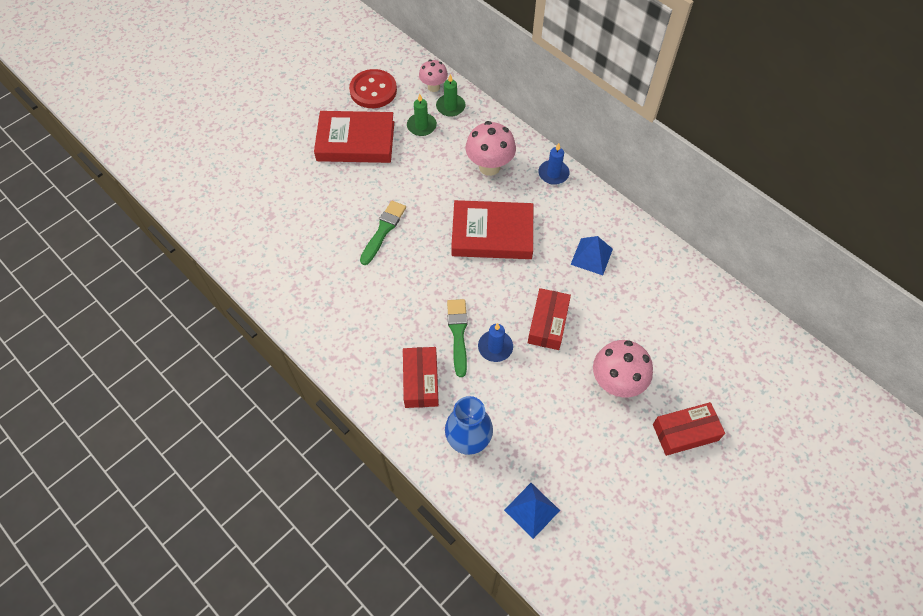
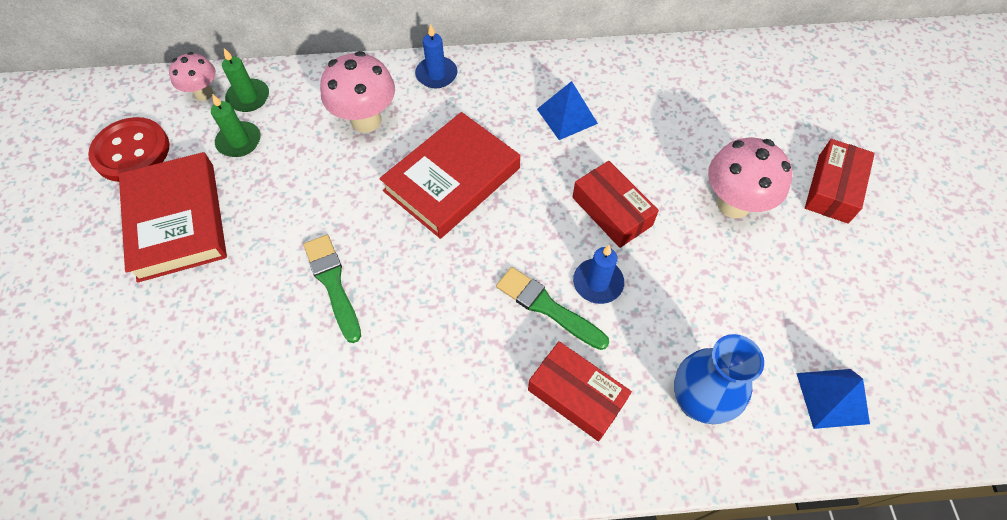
camera: 50 degrees left, 0 degrees up
(355, 141) = (177, 221): red book -> red book turned 60 degrees counterclockwise

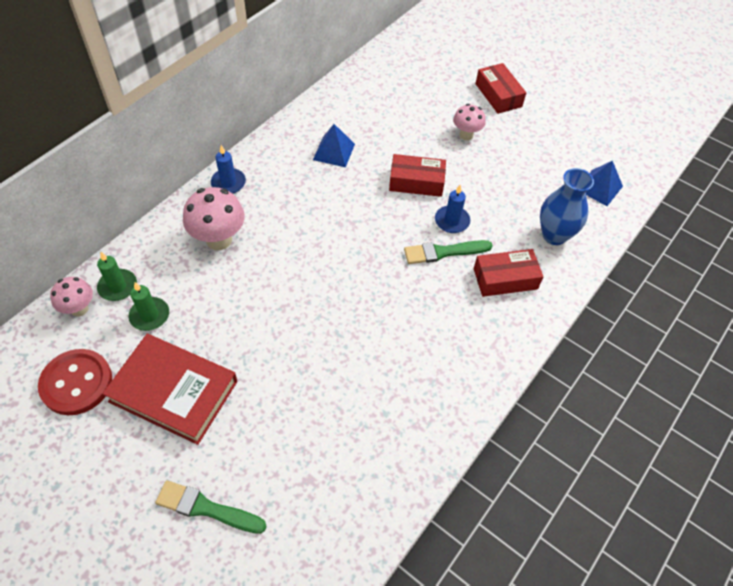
camera: 50 degrees left, 5 degrees down
(333, 283) = (320, 338): green brush -> green brush (206, 508)
(452, 179) = (314, 231): red book -> none
(733, 204) = (466, 135): pink mushroom -> pink mushroom, size x0.62

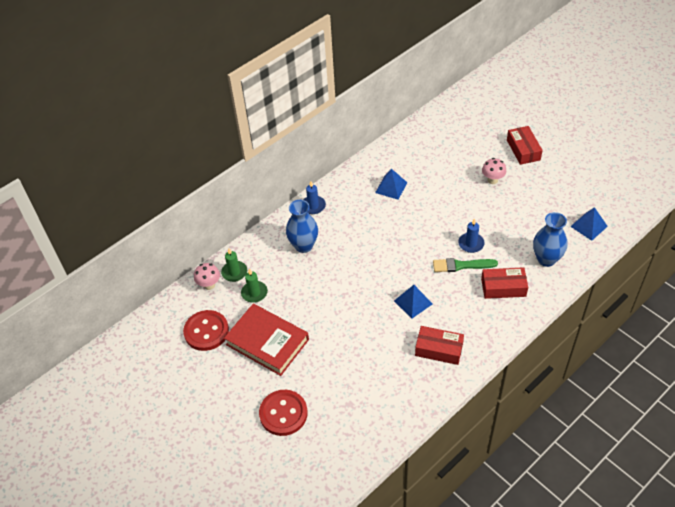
camera: 15 degrees right, 5 degrees down
(206, 508) = (283, 413): green brush -> red button
(219, 240) = (303, 246): pink mushroom -> blue vase
(384, 310) = (413, 302): none -> blue pyramid
(416, 182) = (449, 214): red box -> red box (439, 349)

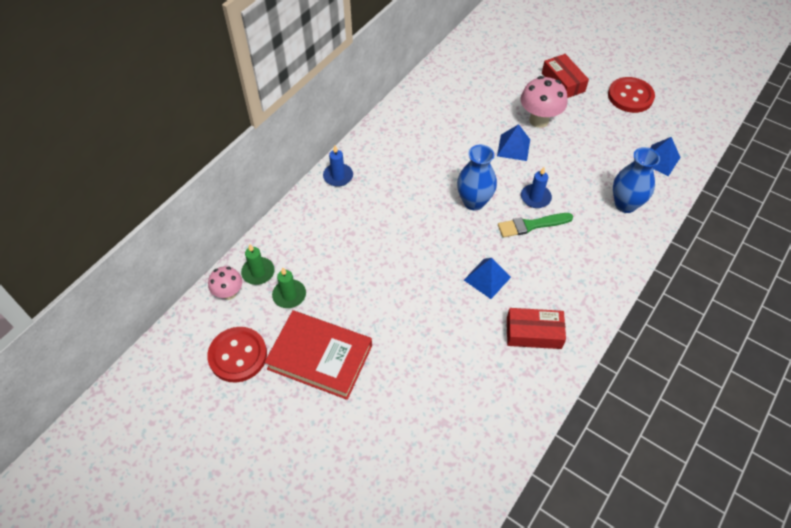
camera: 15 degrees left, 5 degrees up
(283, 413) = (362, 450): red button -> red button (630, 96)
(303, 246) = (337, 226): blue vase -> blue vase (474, 202)
(391, 187) = (425, 142): blue pyramid -> blue pyramid (513, 147)
(492, 180) = (539, 120): pink mushroom -> pink mushroom, size x1.62
(503, 287) = (587, 245): red box -> none

